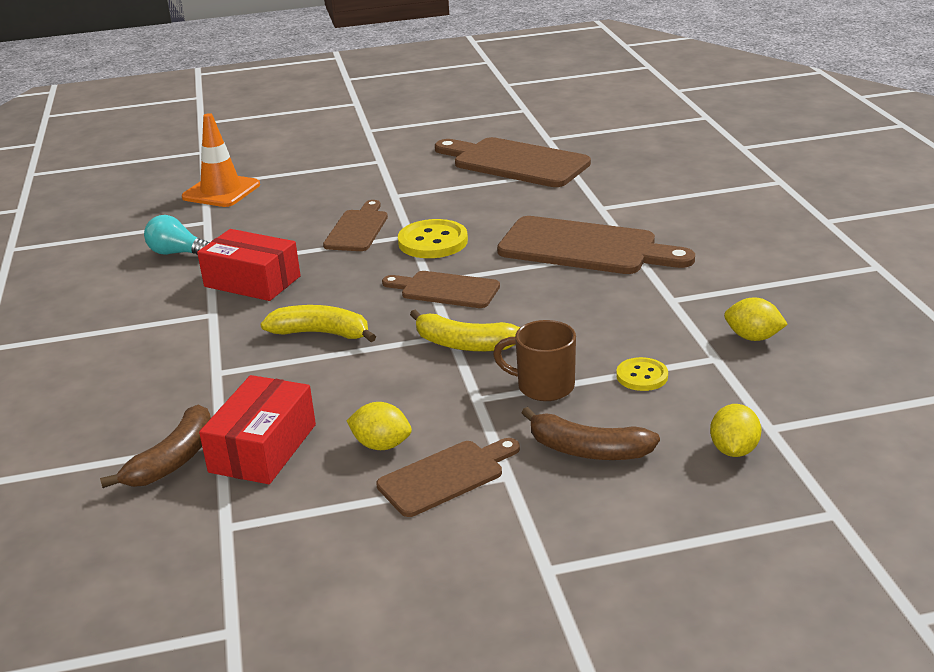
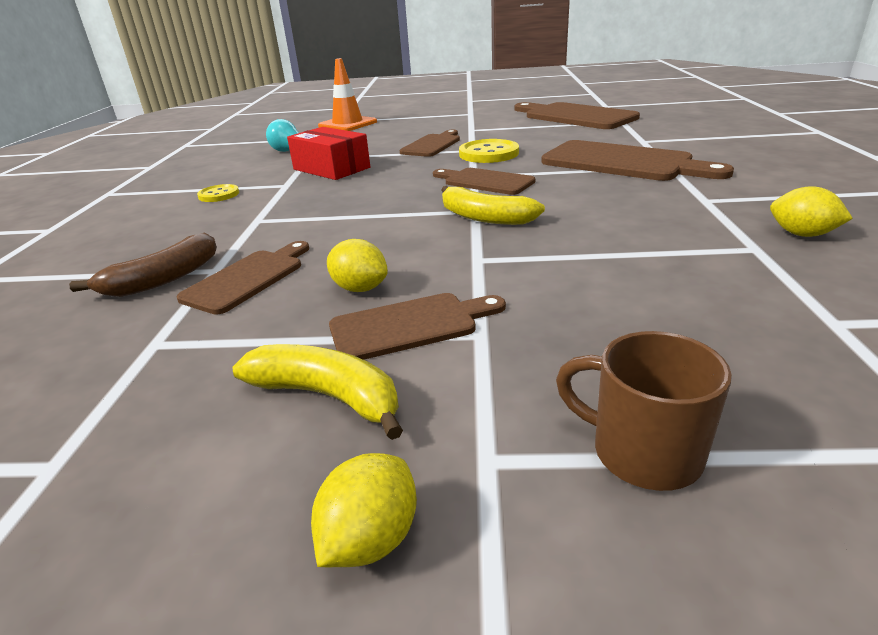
camera: 15 degrees right, 0 degrees up
(263, 448) = (248, 278): red box -> brown cutting board
(321, 333) = (362, 202): yellow banana -> yellow banana (328, 396)
(543, 386) = (552, 256): brown mug -> brown mug (642, 452)
(587, 450) = (586, 319): brown banana -> none
(642, 376) = (665, 256): yellow button -> yellow button (219, 195)
(733, 450) = (784, 342): yellow lemon -> yellow lemon (371, 539)

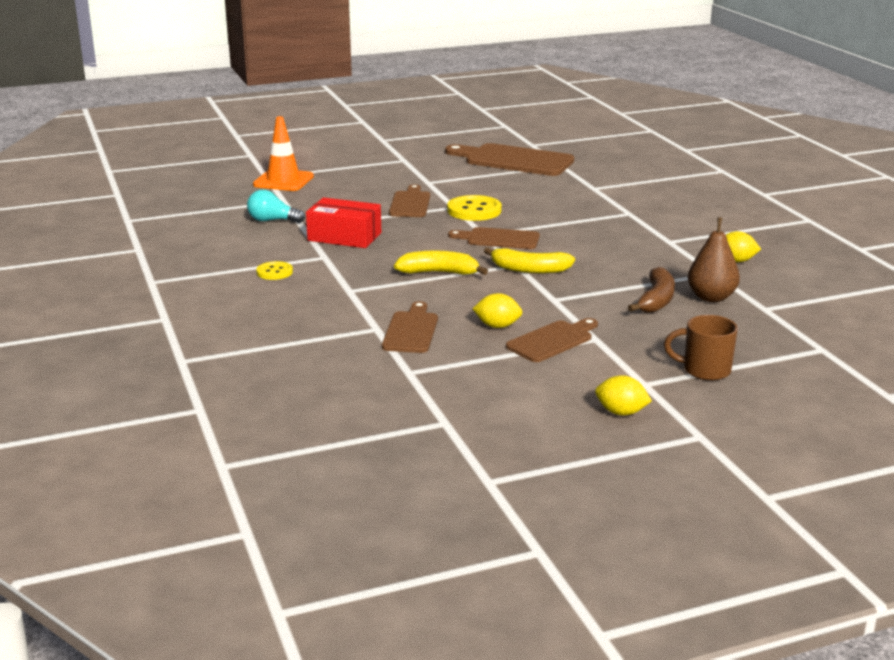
camera: 25 degrees left, 5 degrees down
(163, 279) = (347, 339): brown banana -> brown banana (656, 300)
(328, 396) = (546, 376): yellow banana -> yellow banana (439, 272)
(371, 539) = (621, 412): yellow lemon -> yellow lemon turned 75 degrees counterclockwise
(623, 162) = (593, 212): brown cutting board -> none
(733, 288) = (711, 297): none -> brown pear

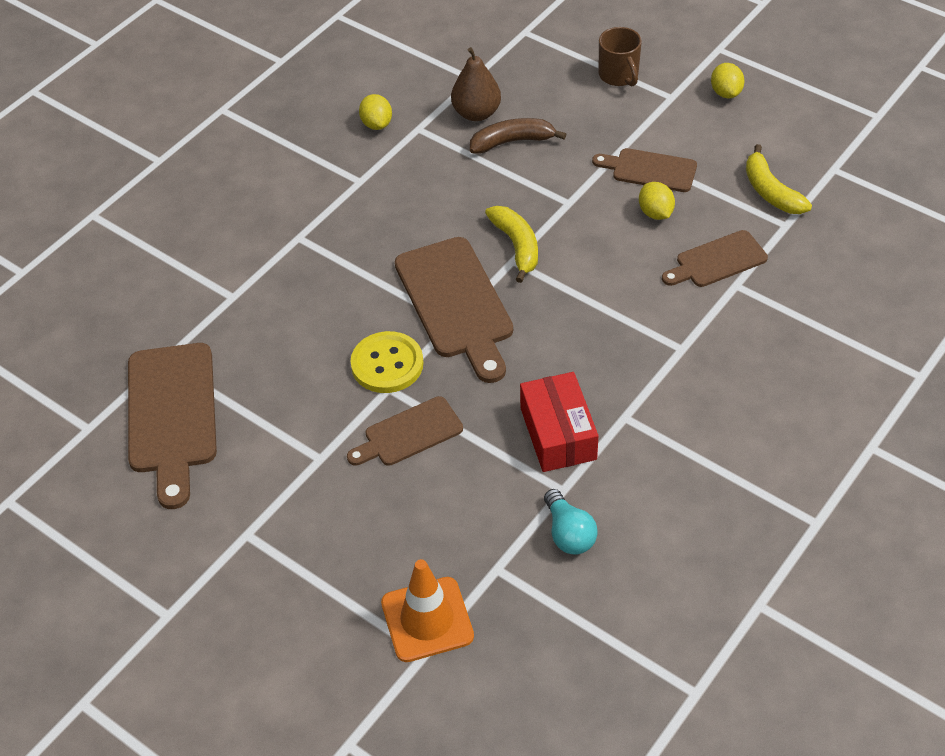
camera: 120 degrees left, 25 degrees up
(274, 272) = (697, 433): yellow button -> none
(439, 272) = (581, 305): yellow banana -> yellow banana (771, 191)
(499, 239) = (456, 303): brown cutting board -> brown cutting board, size x1.70

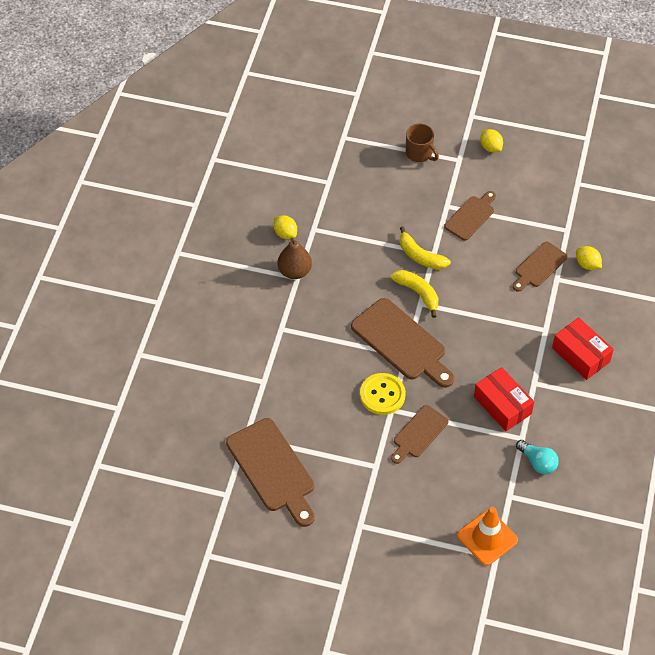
camera: 25 degrees left, 5 degrees up
(476, 113) = (344, 207): brown pear -> brown pear (294, 271)
(512, 142) = (377, 221): brown banana -> none
(649, 170) = (471, 216): brown cutting board -> brown cutting board turned 135 degrees clockwise
(655, 213) = (488, 245): yellow lemon -> yellow lemon (587, 264)
(719, 399) = (581, 355): none -> red box
(771, 191) = (548, 210): yellow banana -> yellow banana (420, 256)

